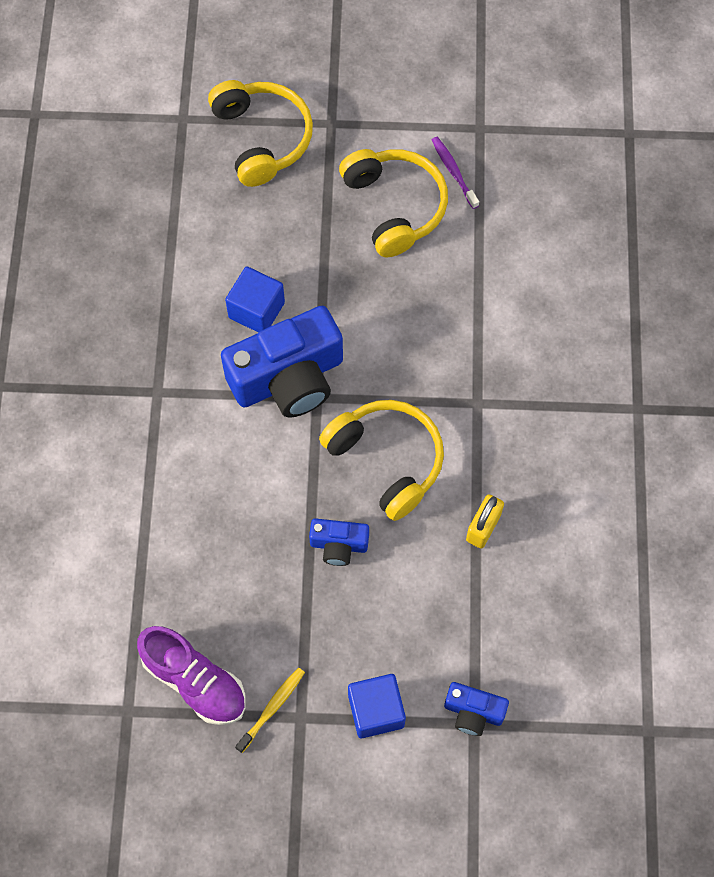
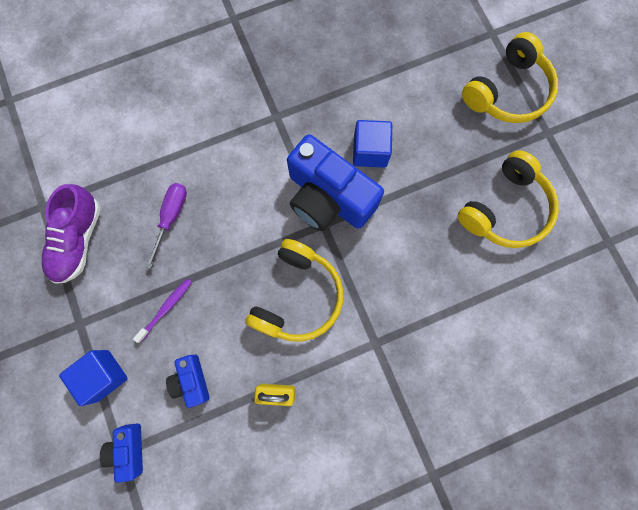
camera: 65 degrees right, 10 degrees up
(222, 561) = (171, 217): none -> purple screwdriver
(272, 708) = (78, 301): yellow toothbrush -> none
(339, 545) = (217, 292): blue camera -> blue camera (191, 380)
(453, 172) = (559, 239): purple toothbrush -> purple toothbrush (166, 308)

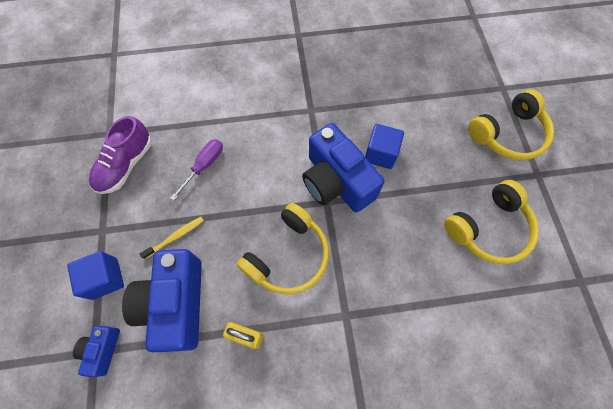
camera: 15 degrees right, 10 degrees down
(166, 308) = (175, 237): purple toothbrush -> yellow toothbrush
(191, 380) = (176, 304): blue camera -> blue camera, size x2.08

